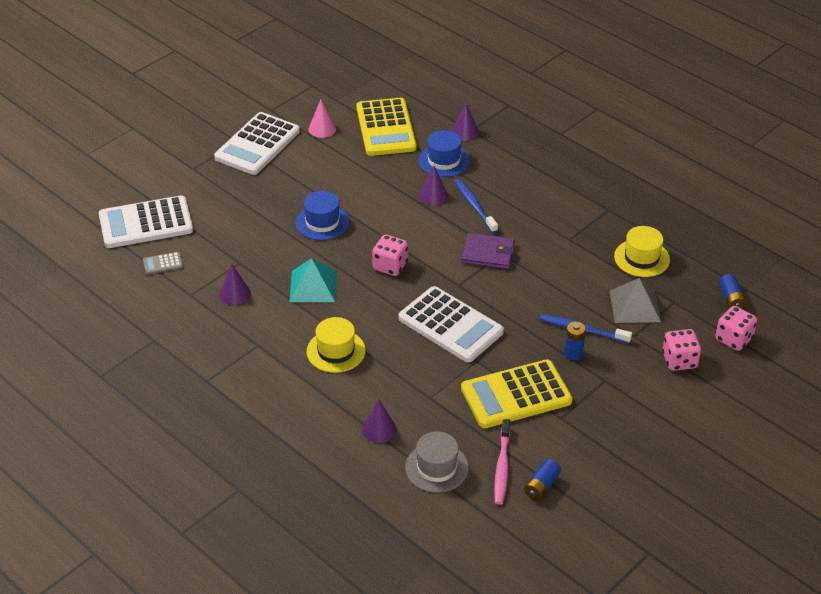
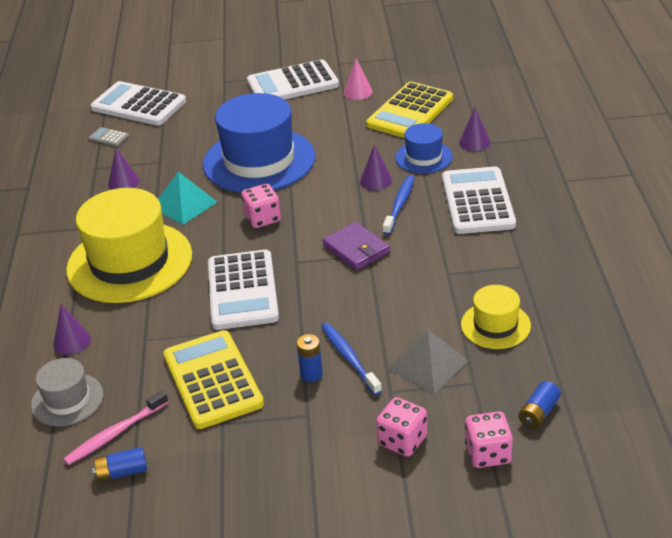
camera: 45 degrees right, 5 degrees down
(322, 222) = (259, 160): blue hat -> blue hat, size x2.00
(336, 351) = (129, 262): yellow hat -> yellow hat, size x2.00
(516, 395) = (212, 380): yellow calculator -> yellow calculator turned 45 degrees clockwise
(524, 177) = (477, 201): none -> white calculator

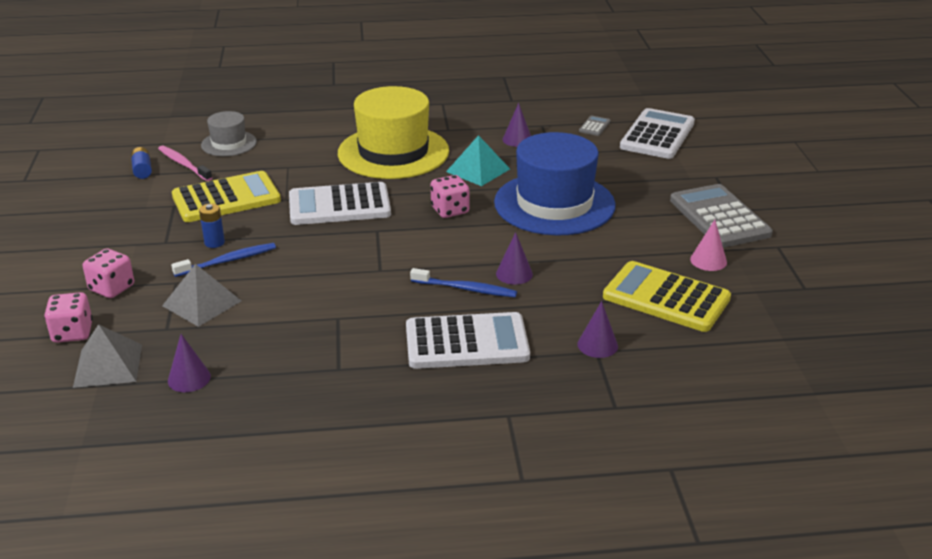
camera: 85 degrees right, 5 degrees down
(72, 341) = (295, 139): purple cone -> purple cone (189, 378)
(292, 84) = (719, 217): white calculator -> grey calculator
(356, 249) = (390, 263): purple wallet -> none
(424, 157) = (562, 306): blue hat -> none
(495, 325) = (244, 345): yellow hat -> none
(538, 413) = (108, 365): blue battery -> grey pyramid

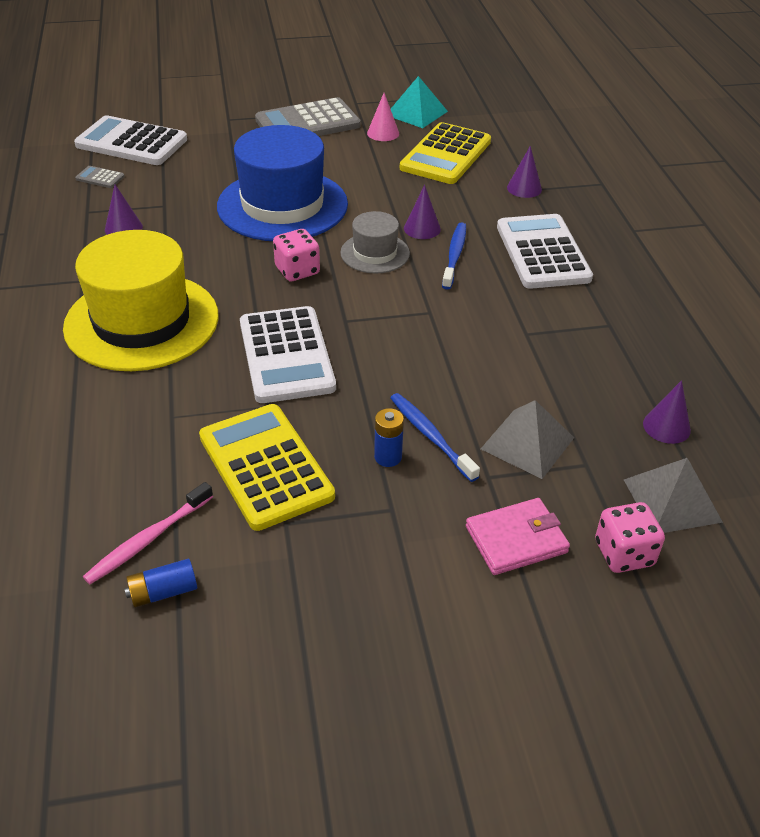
camera: 95 degrees left, 10 degrees up
(112, 288) = (516, 539): pink dice -> pink wallet
(229, 143) = (80, 496): grey hat -> grey hat (375, 253)
(478, 170) = (200, 254): turquoise pyramid -> turquoise pyramid (416, 113)

